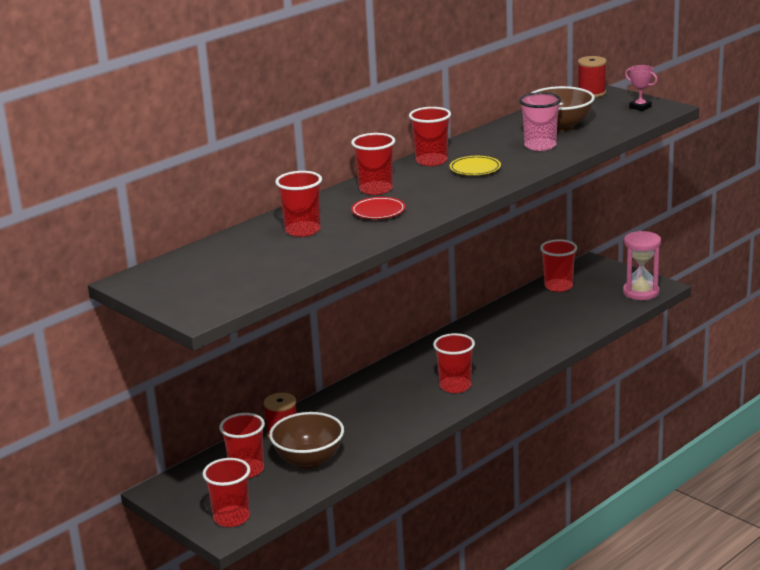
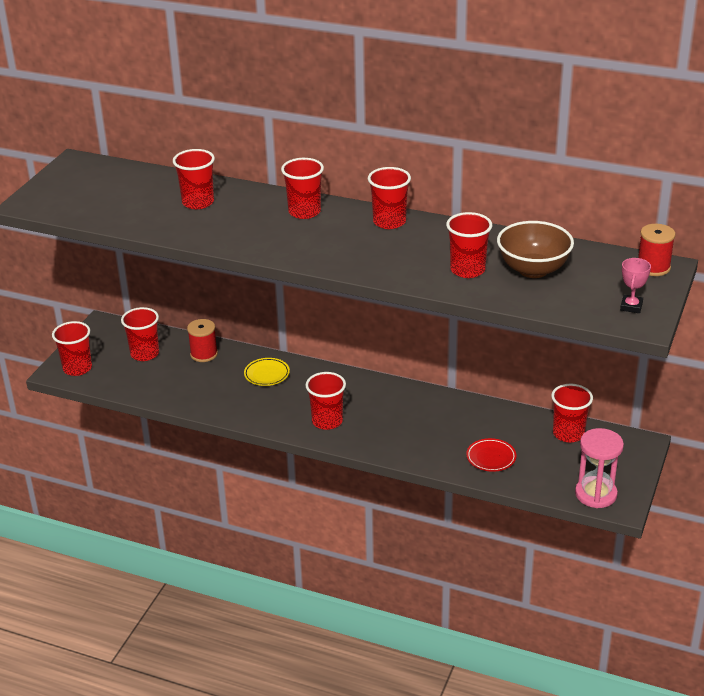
camera: 65 degrees right, 10 degrees up
(309, 460) = (170, 379): brown bowl -> none
(378, 211) = (254, 225): red plate -> red plate (491, 457)
(475, 169) = (382, 248): yellow plate -> yellow plate (267, 374)
(540, 146) = (467, 270): pink cup -> red cup

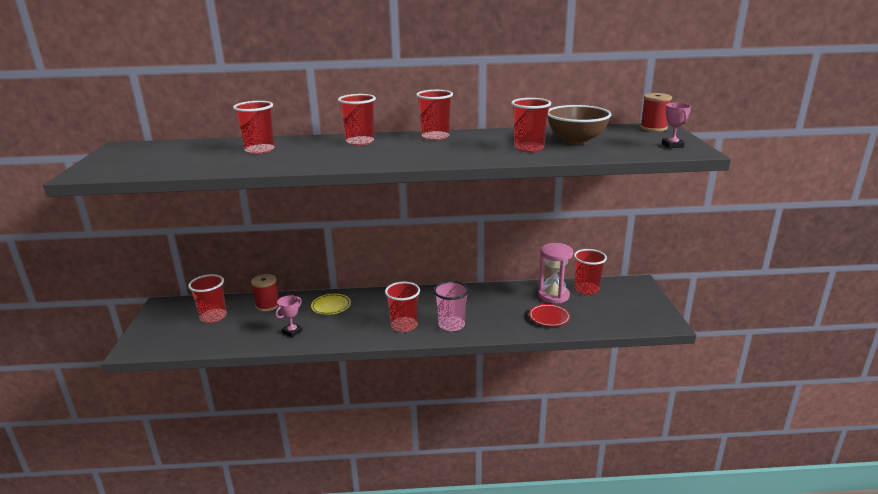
camera: 25 degrees left, 10 degrees down
(77, 368) = (152, 342): red cup -> none
(211, 395) = (292, 331): none -> pink trophy
(377, 435) = (451, 325): none -> pink cup
(596, 494) = (643, 321): pink hourglass -> pink hourglass (553, 295)

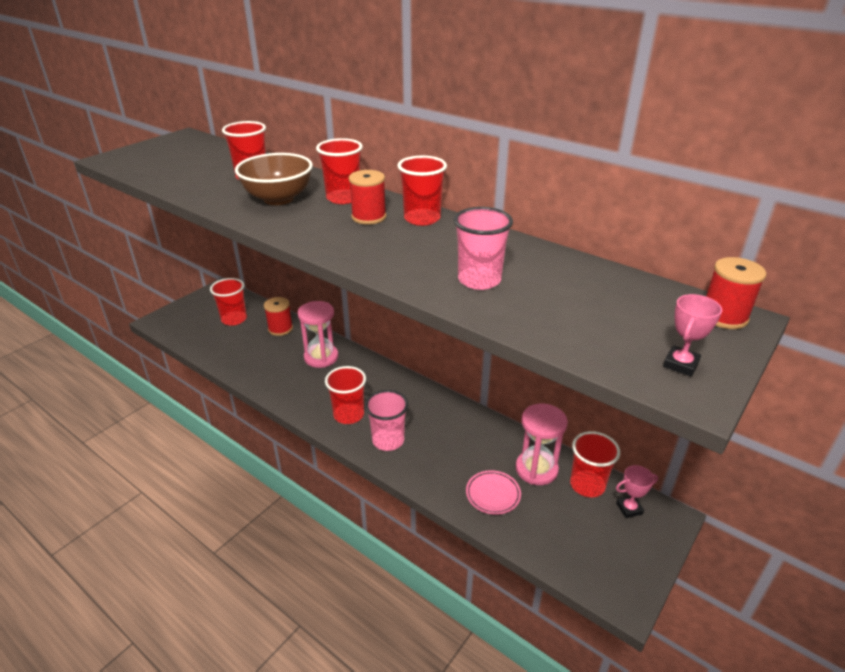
camera: 40 degrees right, 10 degrees up
(292, 331) = (263, 367): pink trophy -> pink trophy (629, 508)
(331, 306) = (321, 357): yellow plate -> pink hourglass
(401, 144) = (369, 217): none -> red spool
(529, 148) = (479, 280): red cup -> pink cup
(549, 317) = (493, 494): red plate -> pink plate
(576, 141) = (560, 293): brown bowl -> brown bowl (278, 199)

